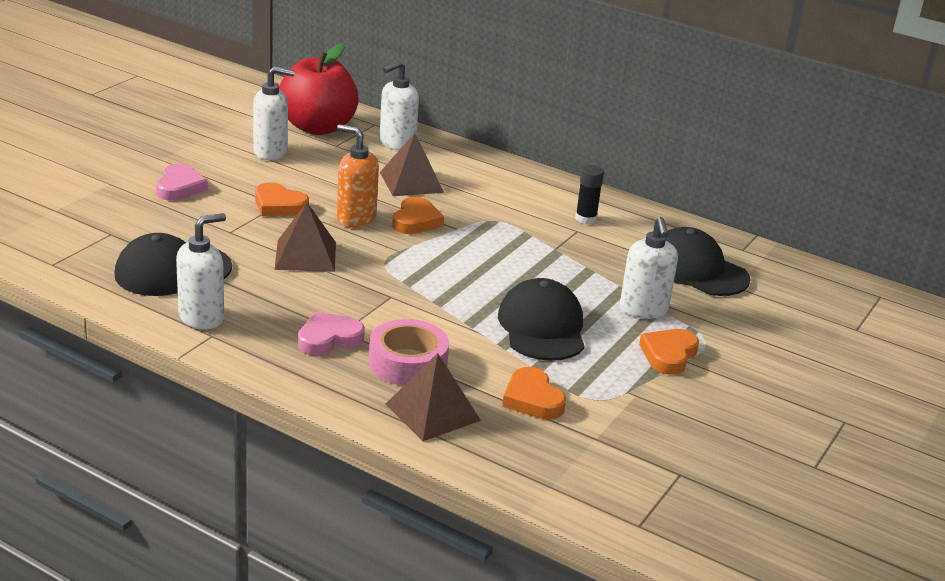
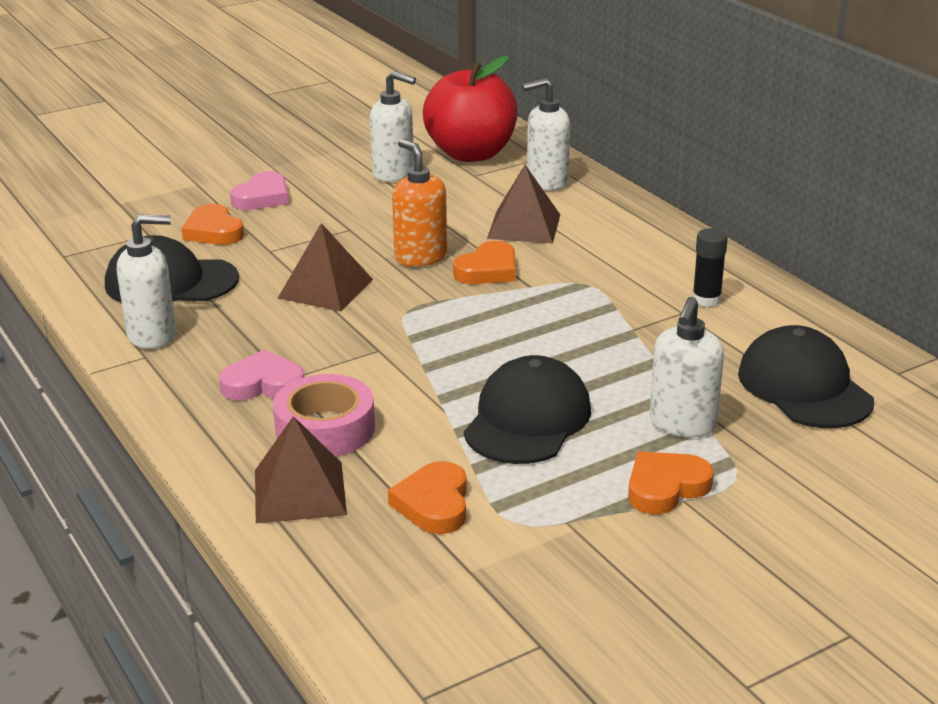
camera: 30 degrees right, 0 degrees up
(279, 205) = (348, 230): orange heart -> orange heart (213, 231)

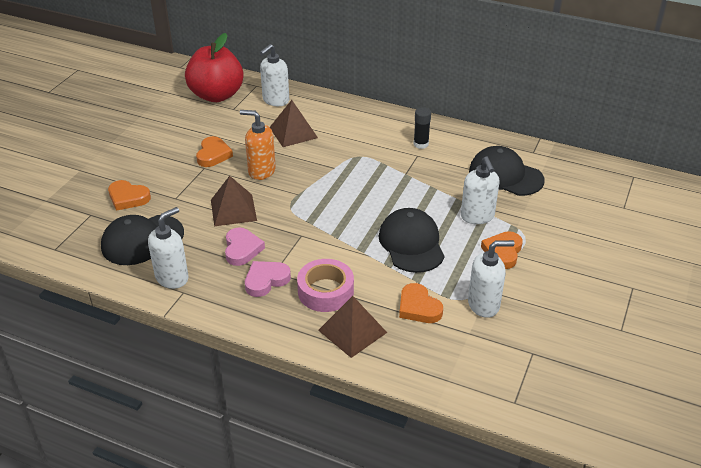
camera: 35 degrees left, 10 degrees up
(262, 197) = (130, 165): pink heart -> pink heart (242, 249)
(394, 173) = (188, 123): white soap dispenser -> white soap dispenser (484, 305)
(488, 270) = (304, 166): orange heart -> orange heart (213, 155)

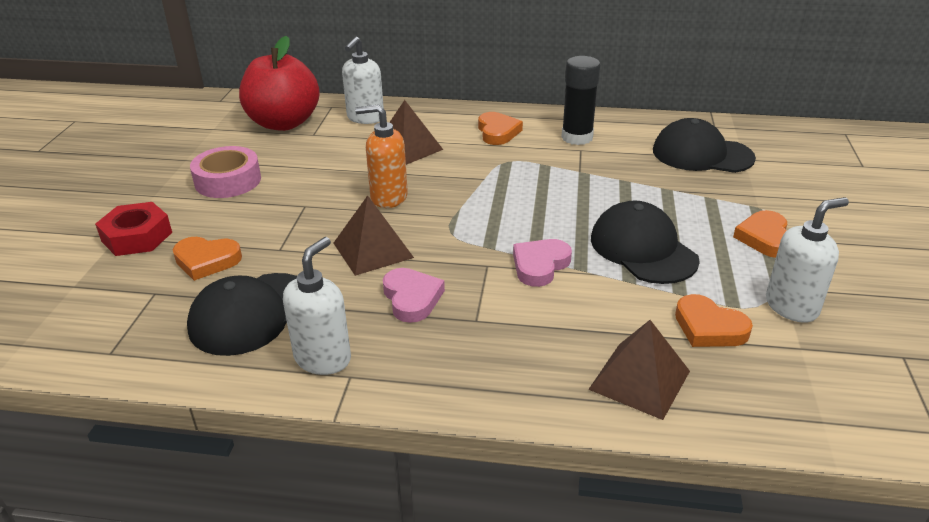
camera: 15 degrees left, 5 degrees down
(92, 172) = (137, 237): none -> red nut
(213, 155) = (311, 188): orange heart -> orange heart (497, 132)
(266, 280) = (470, 334): pink heart -> pink heart (540, 265)
(325, 291) = (566, 332): pink tape -> pink tape (228, 181)
(421, 144) = (577, 137): black glue stick -> black glue stick, size x1.57
(477, 216) = (702, 203): white soap dispenser -> none

